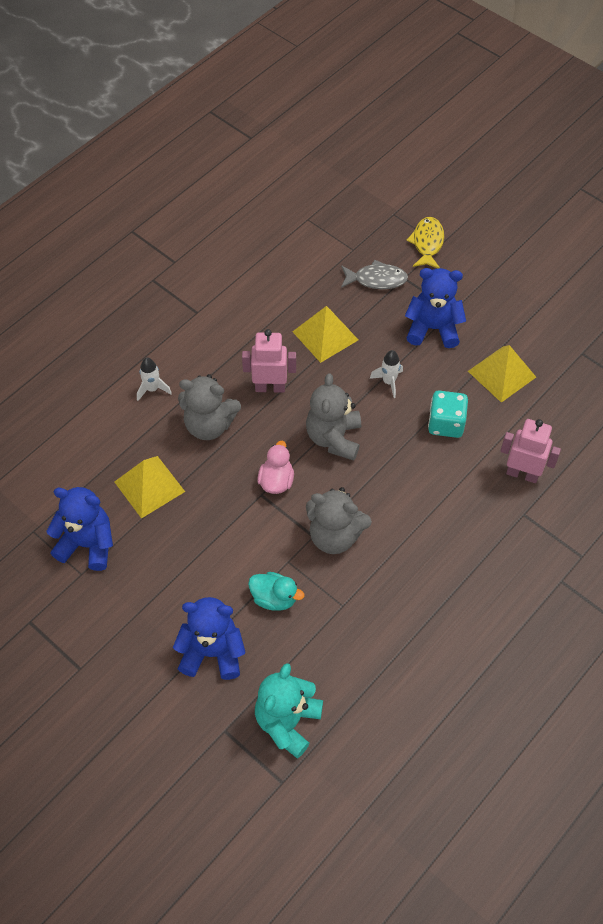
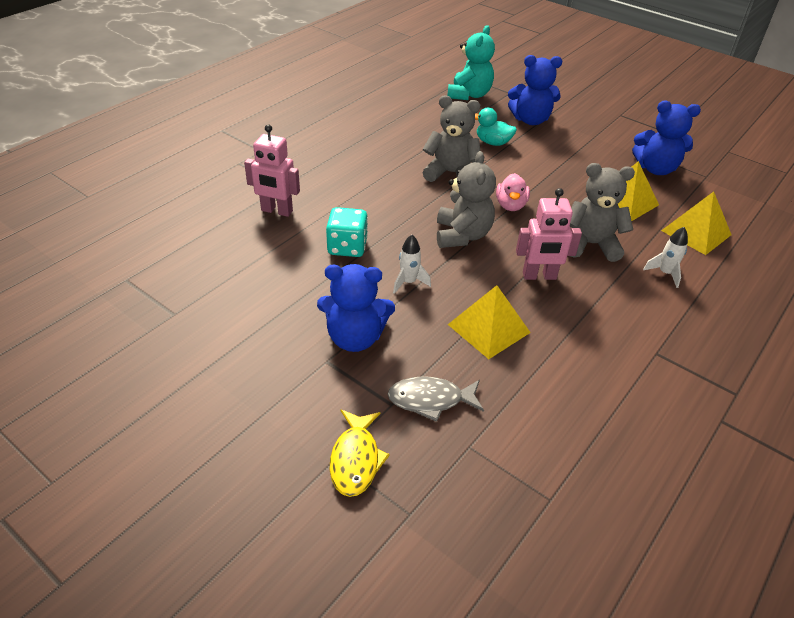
camera: 175 degrees right, 15 degrees down
(502, 374) = (278, 291): yellow pyramid -> yellow pyramid (696, 232)

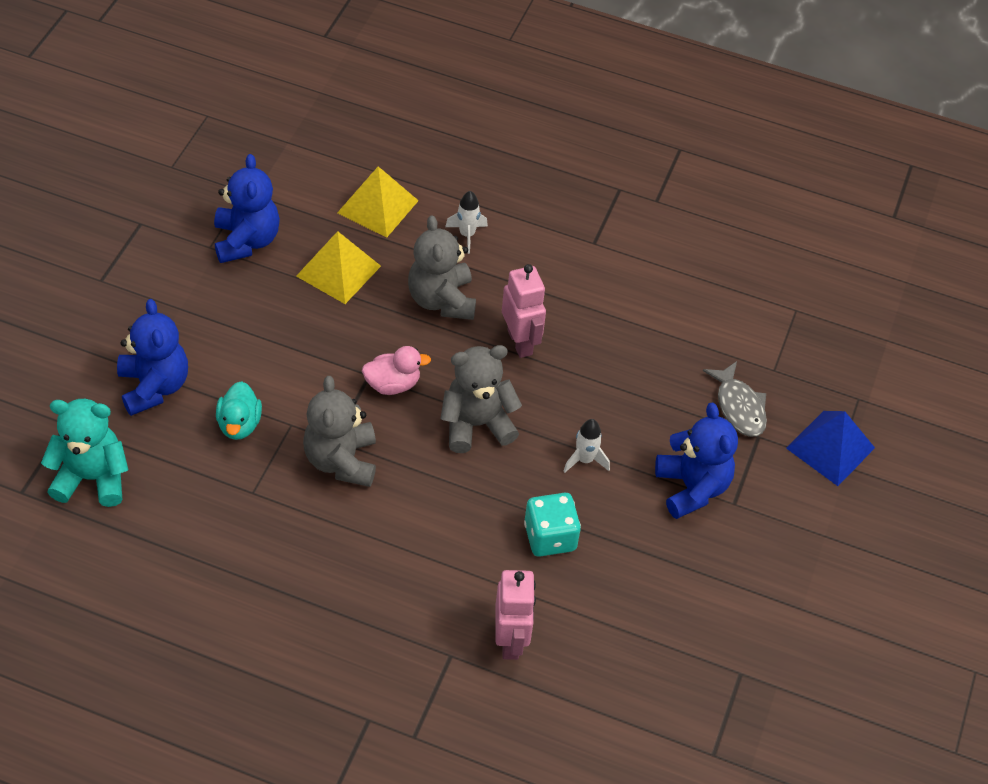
camera: 110 degrees left, 10 degrees up
(355, 459) = (830, 448): yellow fish -> blue pyramid
(489, 328) = (623, 376): yellow pyramid -> none

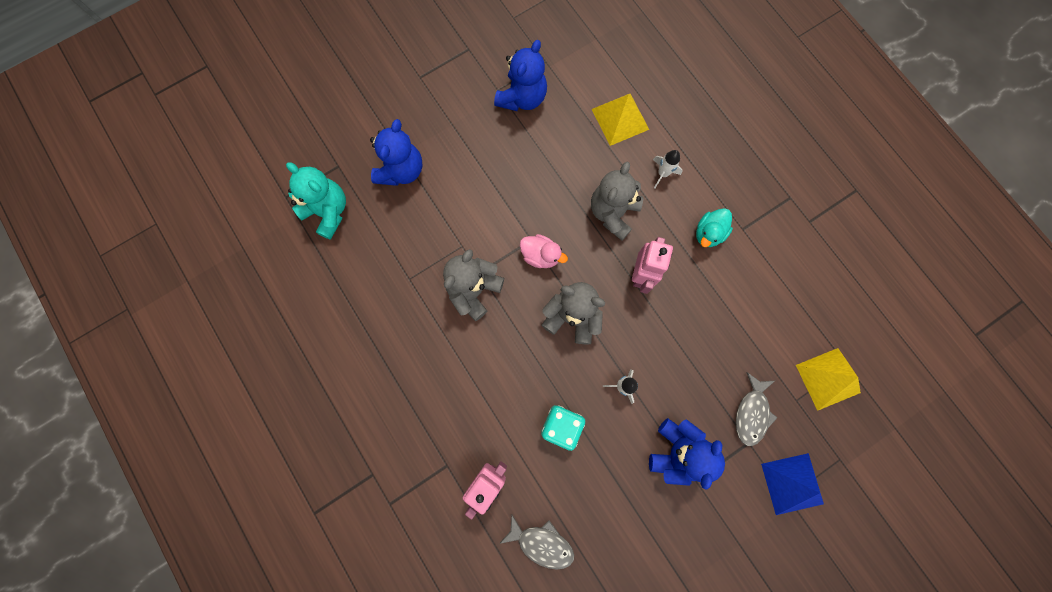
camera: 40 degrees right, 25 degrees up
(239, 424) = (432, 227): turquoise duck -> turquoise duck (708, 233)
(338, 270) = (563, 153): yellow pyramid -> yellow pyramid (827, 378)
(620, 664) = (541, 543): none -> grey fish

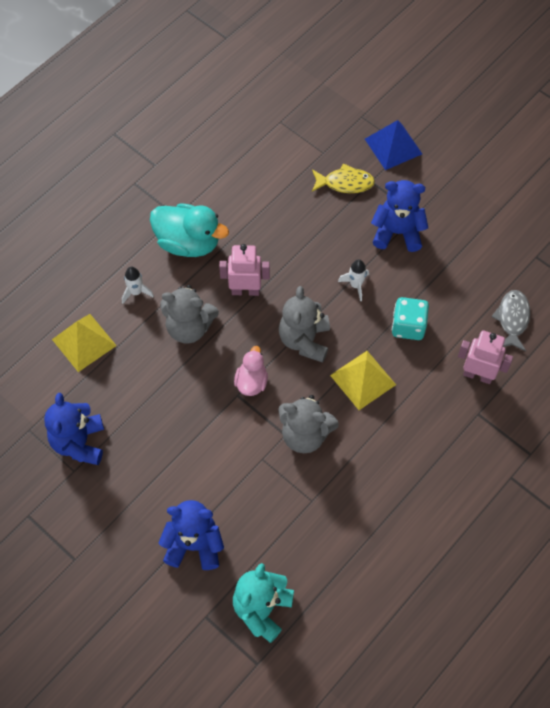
camera: 105 degrees left, 15 degrees down
(522, 98) = (79, 443): blue teddy bear -> blue teddy bear turned 105 degrees counterclockwise
(708, 233) = (188, 242): turquoise duck -> turquoise duck, size x1.73
(751, 413) = (345, 183): grey fish -> yellow fish
(827, 378) = (297, 133): yellow pyramid -> yellow pyramid (362, 380)

